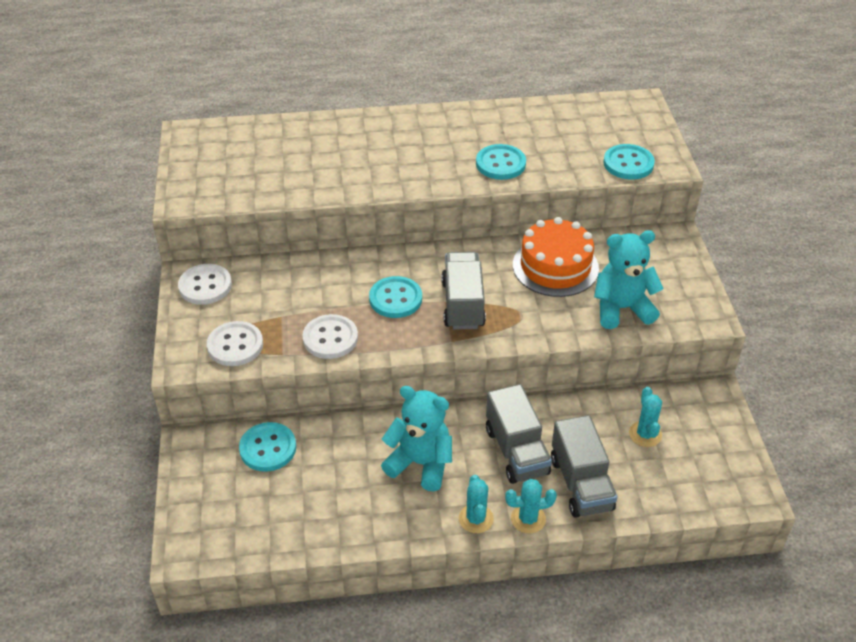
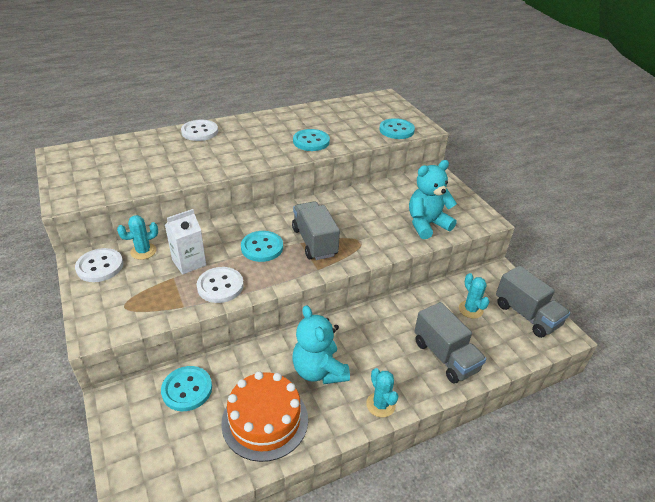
camera: 20 degrees left, 5 degrees down
(235, 345) = (139, 308): white button -> white button (200, 132)
(304, 301) = (189, 262): none -> white carton
(420, 463) = (319, 370): turquoise teddy bear -> turquoise teddy bear turned 120 degrees counterclockwise
(516, 451) = (388, 343): grey truck -> grey truck (526, 315)
(528, 519) = (420, 394): turquoise cactus -> turquoise cactus (143, 251)
(555, 266) = (368, 206): orange cake -> orange cake (265, 420)

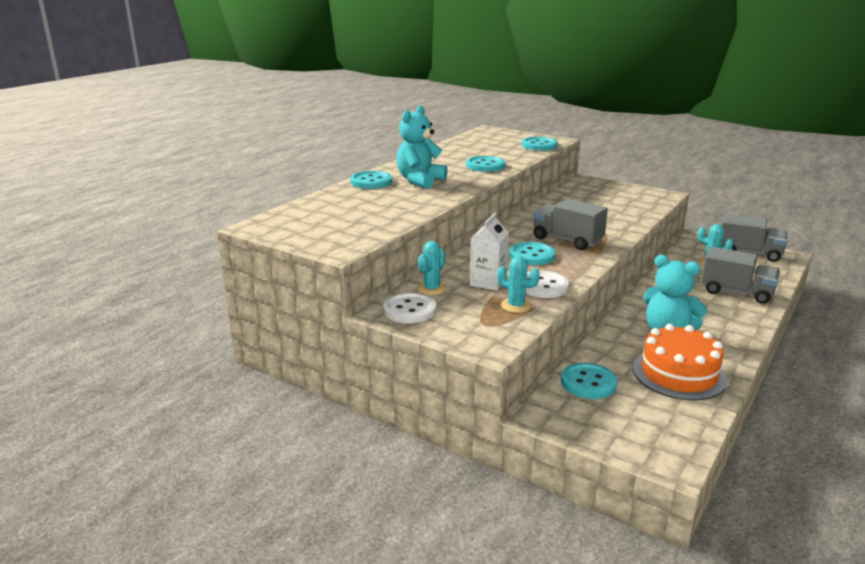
camera: 30 degrees left, 15 degrees down
(200, 132) = (371, 182): white button -> turquoise button
(380, 404) = (740, 333): turquoise cactus -> turquoise cactus (516, 306)
(427, 224) = (630, 208): turquoise teddy bear -> turquoise teddy bear (420, 181)

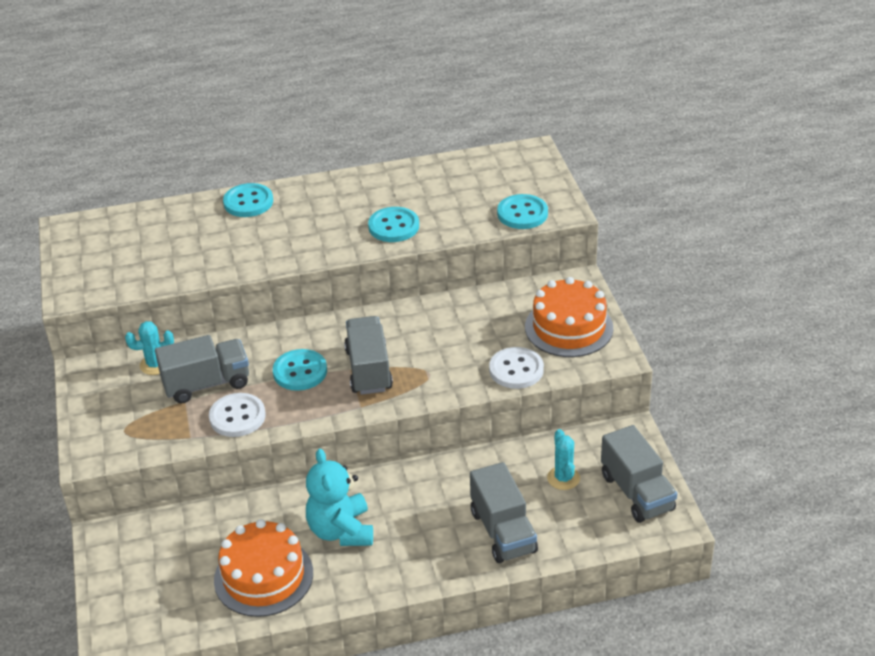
camera: 45 degrees right, 15 degrees up
(409, 310) = (103, 379): white button -> white button (516, 370)
(420, 181) = (289, 223): turquoise teddy bear -> none
(488, 282) = (207, 384): white carton -> grey truck
(516, 306) = (178, 425): turquoise cactus -> none
(588, 383) = (184, 534): turquoise button -> none
(621, 193) = (569, 327): none -> orange cake

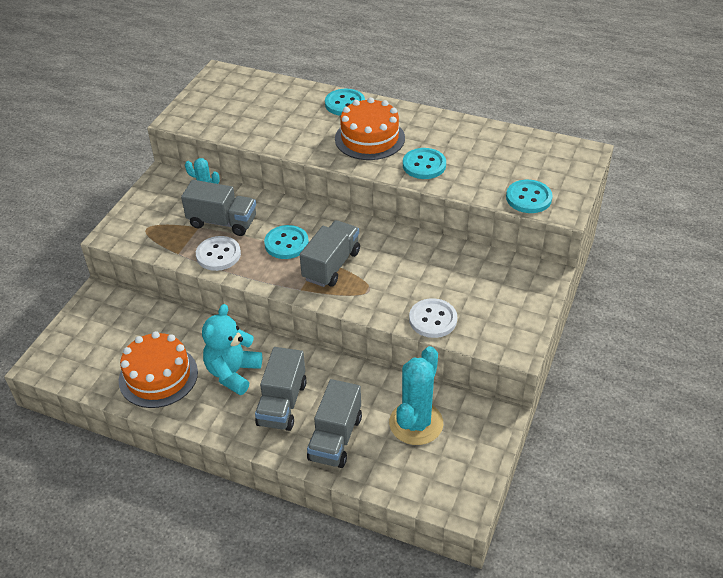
camera: 35 degrees right, 5 degrees up
(563, 478) = (416, 423): turquoise cactus -> turquoise cactus, size x1.86
(569, 327) = (504, 307): orange cake -> orange cake (369, 138)
(637, 492) = (459, 467): grey truck -> grey truck (282, 404)

